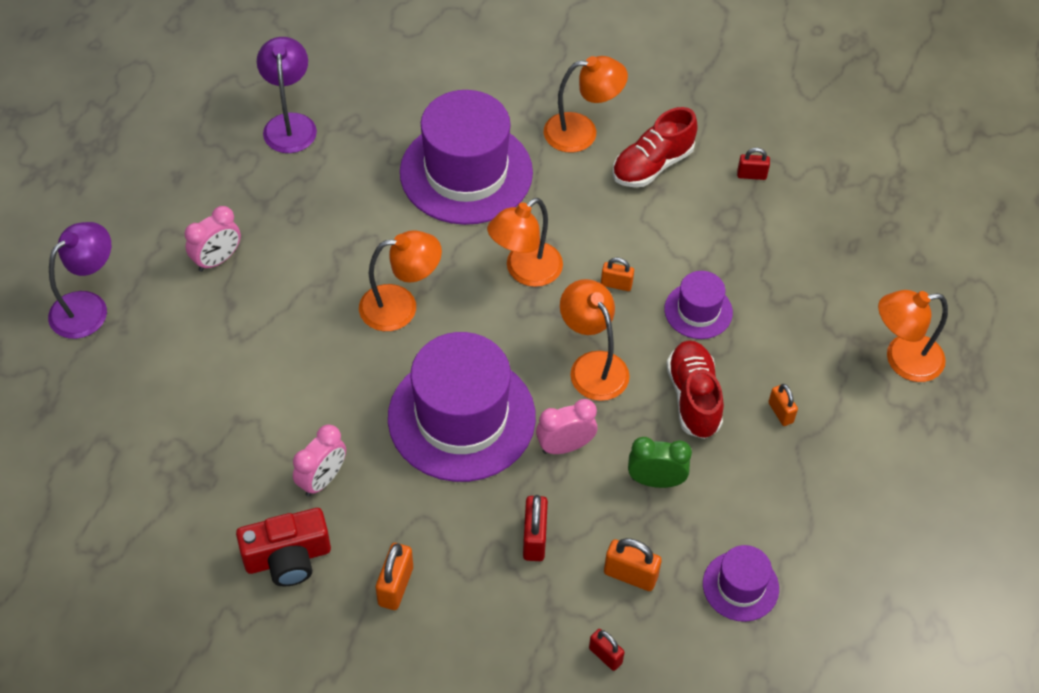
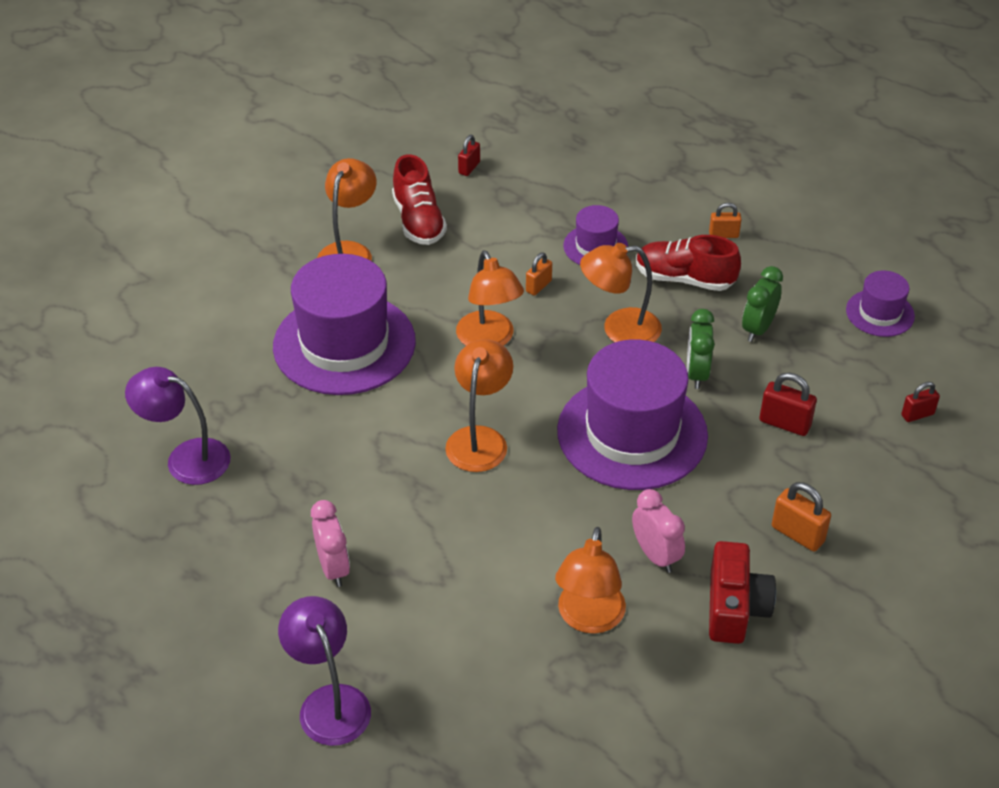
camera: 65 degrees left, 10 degrees down
(565, 446) = (697, 374): pink clock -> green clock
(630, 575) = (845, 374): orange padlock -> none
(902, 360) = (705, 153): orange lamp -> orange lamp (588, 619)

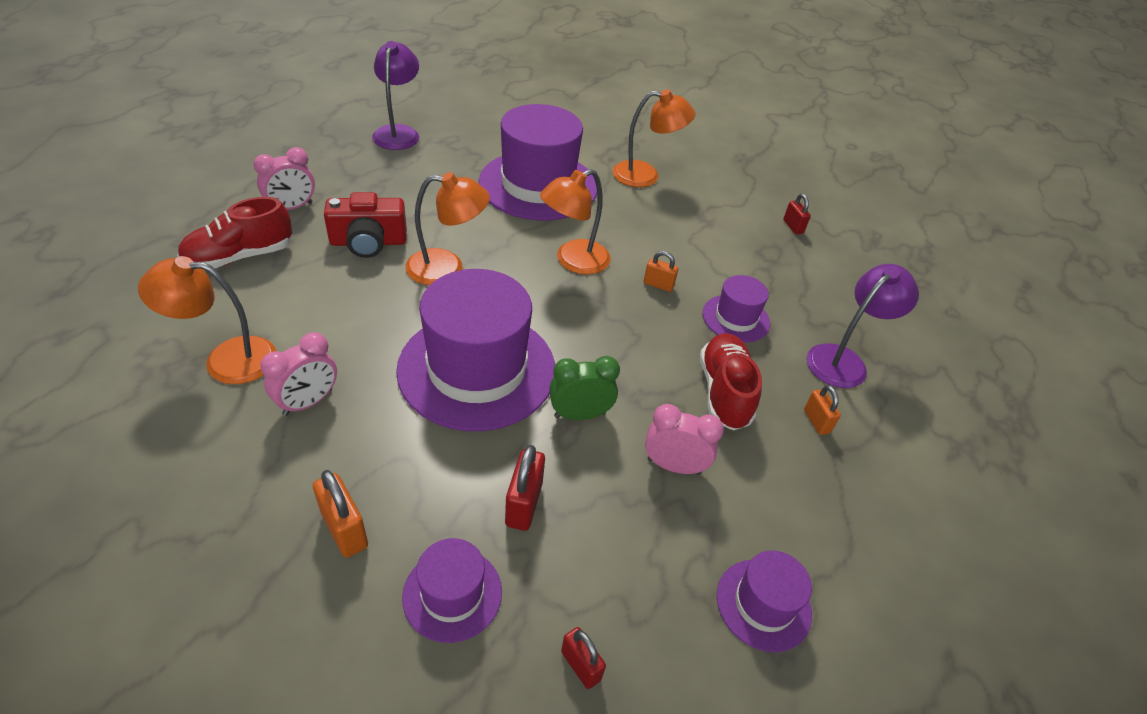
camera: 70 degrees right, 0 degrees up
(329, 702) = (154, 221): purple lamp -> purple lamp (843, 360)
(418, 221) = (704, 206): red shoe -> red shoe (240, 257)
(469, 168) = (793, 226): red padlock -> red padlock turned 60 degrees clockwise
(619, 329) = (623, 346): orange lamp -> none
(734, 607) = (233, 475): red camera -> red camera (368, 242)
(758, 329) = (674, 466): green clock -> pink clock
(797, 534) = (344, 529): orange padlock -> orange padlock turned 60 degrees counterclockwise
(859, 474) = (452, 594): none -> purple hat

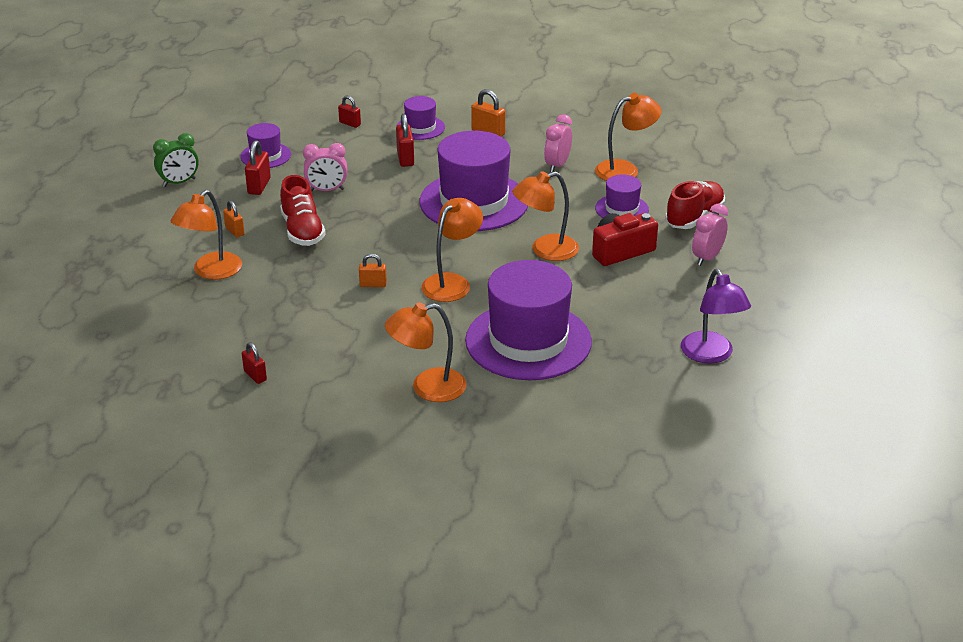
camera: 165 degrees right, 10 degrees down
(580, 414) = (394, 197): green clock -> green clock (179, 182)
(736, 318) = (301, 277): purple hat -> purple hat (621, 209)
(779, 514) = (259, 186): none -> red padlock
(843, 360) = (211, 272): purple lamp -> orange lamp

